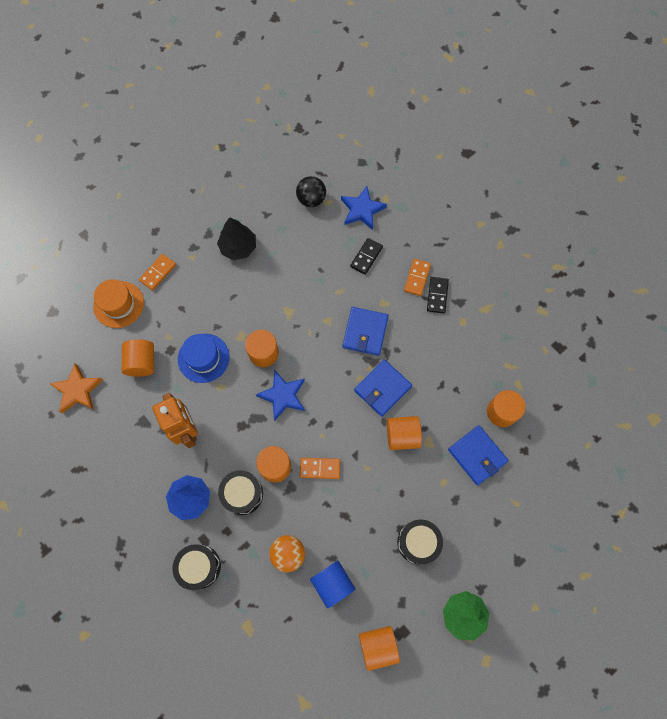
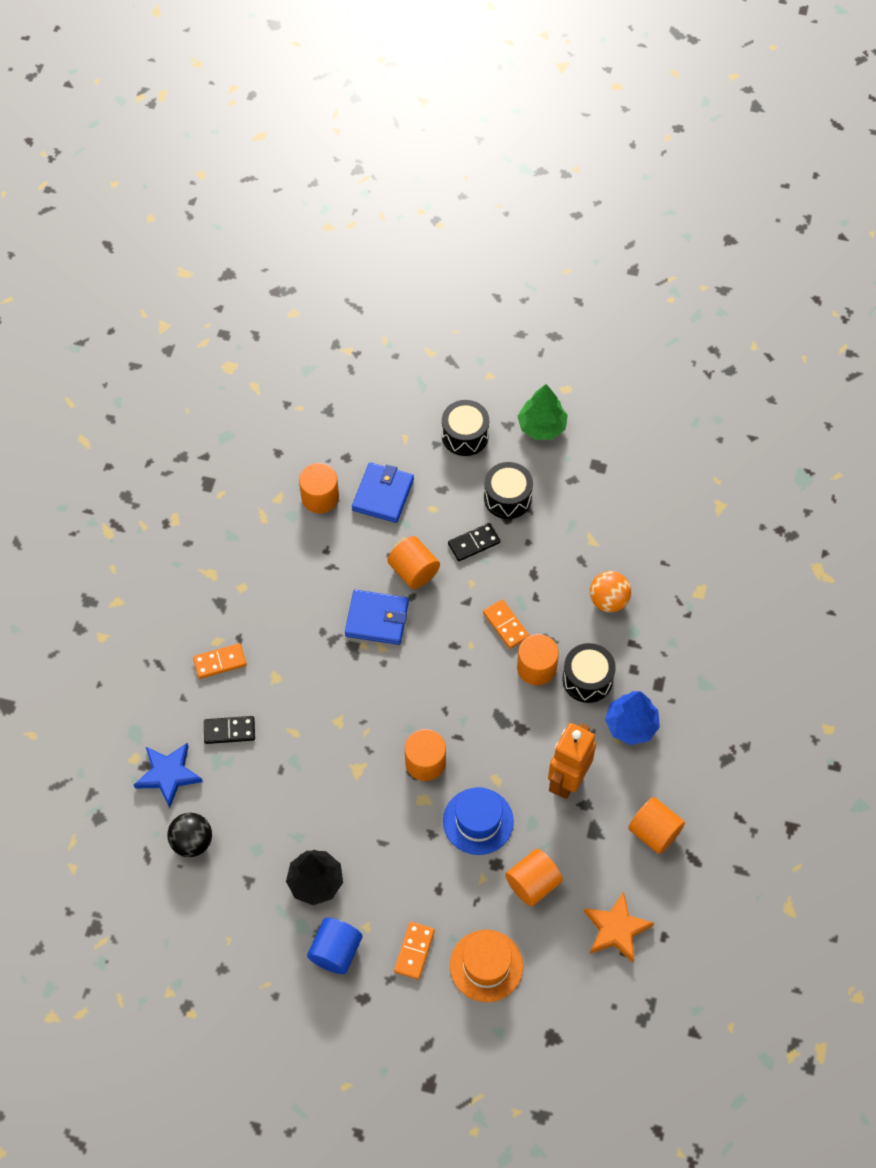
camera: 125 degrees left, 10 degrees down
(158, 272) = (414, 951): orange domino -> orange domino turned 75 degrees counterclockwise
(199, 566) = (685, 670): black drum -> black drum (465, 435)
(283, 395) = (458, 710): blue star -> none
(332, 583) = (603, 546): blue cylinder -> blue cylinder (336, 951)
(365, 332) = (325, 674): blue wallet -> none
(378, 646) = (624, 477): orange cylinder -> orange cylinder (654, 832)
(437, 295) = (228, 629): black domino -> black domino (474, 543)

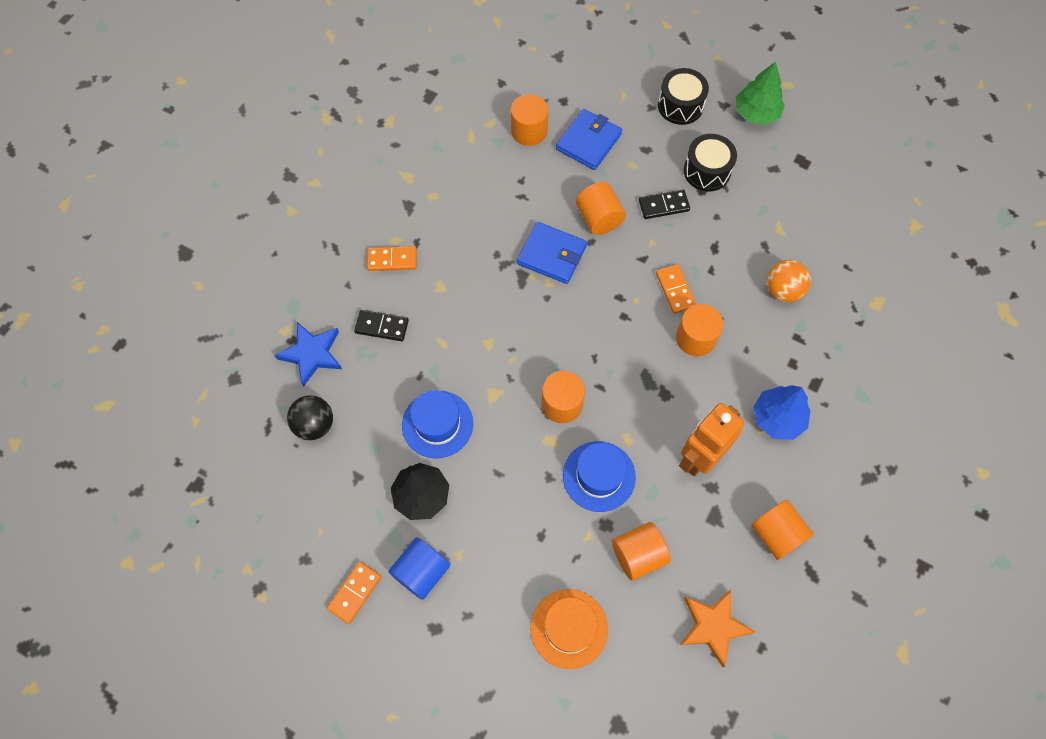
camera: 15 degrees right, 5 degrees up
(311, 811) = (437, 424): none -> blue hat
(414, 951) = (500, 593): orange domino -> orange domino (355, 593)
(587, 679) = (743, 362): black drum -> none

